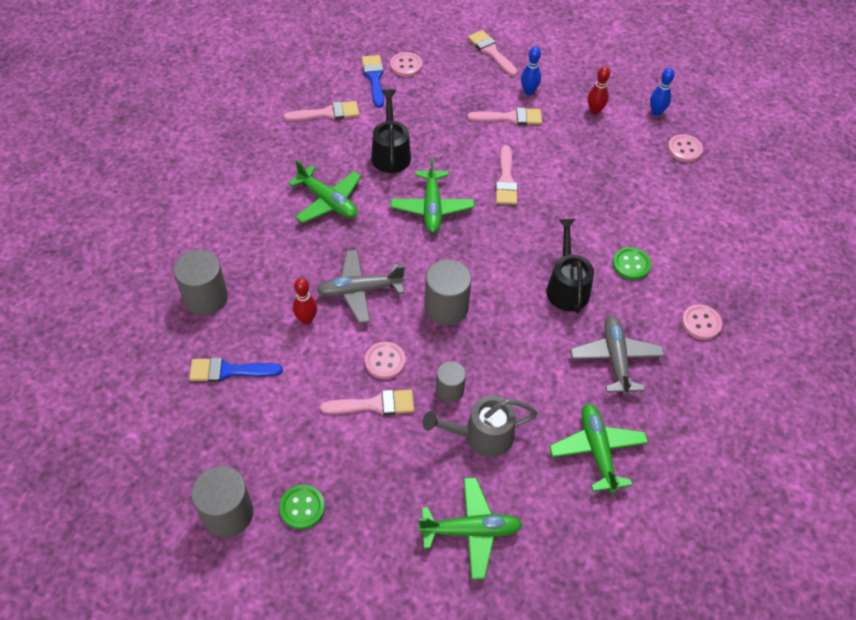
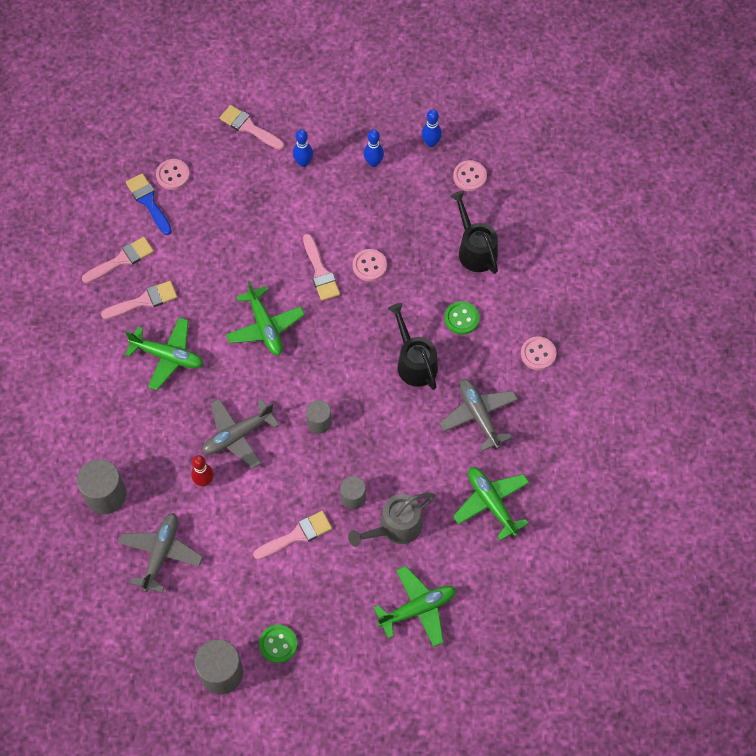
camera: 20 degrees left, 10 degrees up
(229, 371) = (161, 554): blue brush -> grey plane
(385, 361) = (288, 493): pink button -> pink button (369, 266)
(390, 153) = (202, 282): black watering can -> black watering can (475, 249)
(446, 307) = (319, 422): grey cylinder -> grey cylinder, size x0.61
(510, 118) = (297, 200): pink brush -> pink brush (144, 301)
(594, 111) = (373, 163): red bowling pin -> blue bowling pin

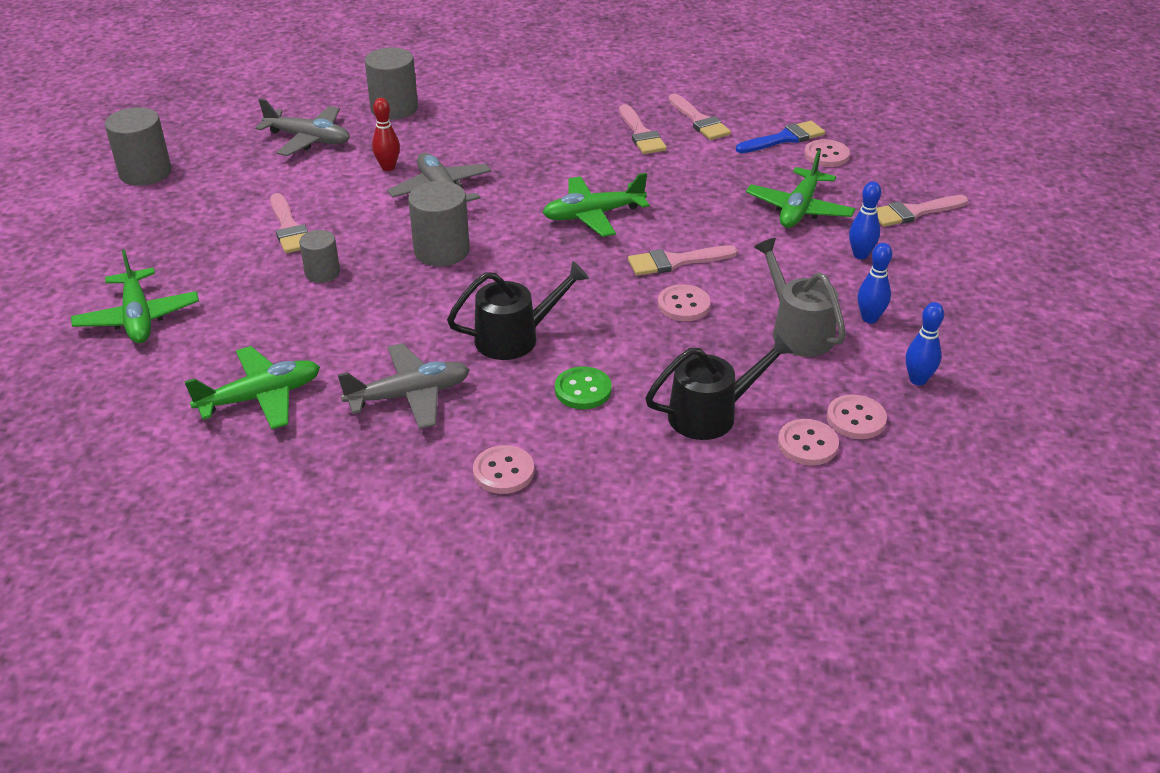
camera: 95 degrees right, 25 degrees down
(167, 356) = (562, 147): green plane -> green plane (799, 209)
(249, 127) = (913, 212): pink brush -> pink brush turned 150 degrees counterclockwise
(278, 644) = (156, 210): green button -> none
(319, 422) = (441, 251): grey cylinder -> grey cylinder, size x1.64
(395, 527) = (264, 305): grey watering can -> grey watering can (797, 331)
(494, 201) = (807, 444): none -> pink button

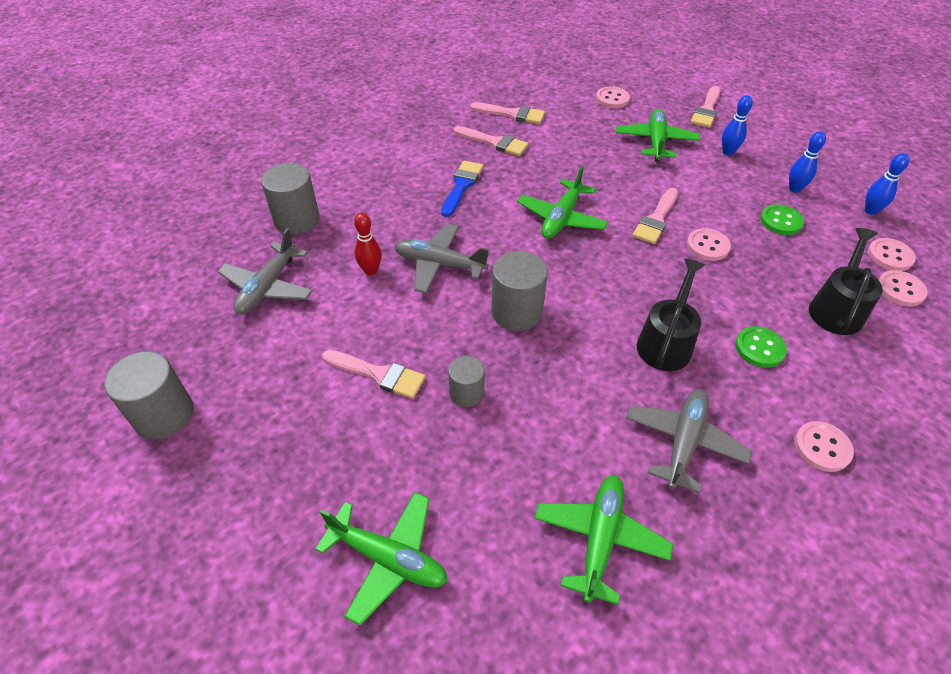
camera: 45 degrees left, 10 degrees up
(308, 139) = (268, 287): grey plane -> grey plane turned 135 degrees clockwise
(784, 138) = (575, 100): blue brush -> blue brush (461, 186)
(797, 331) = (781, 221): grey watering can -> green button
(799, 209) = (655, 142): green plane -> green plane turned 150 degrees counterclockwise

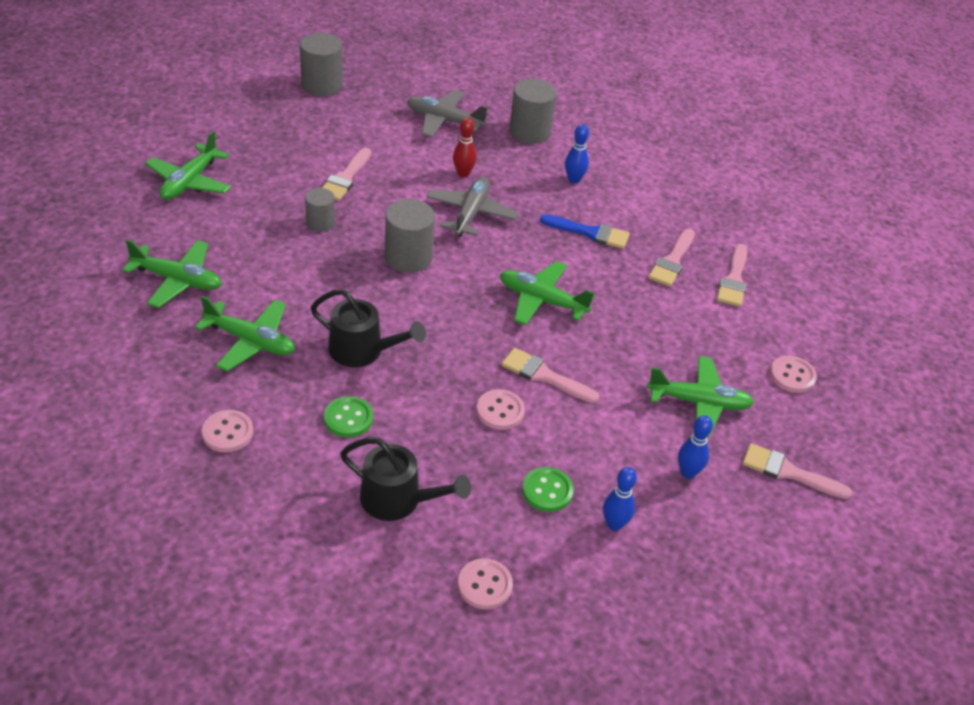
camera: 85 degrees right, 5 degrees down
(683, 442) = (250, 341): grey plane -> green plane
(870, 211) = (574, 596): blue bowling pin -> blue bowling pin (574, 180)
(900, 290) = (425, 573): pink button -> none

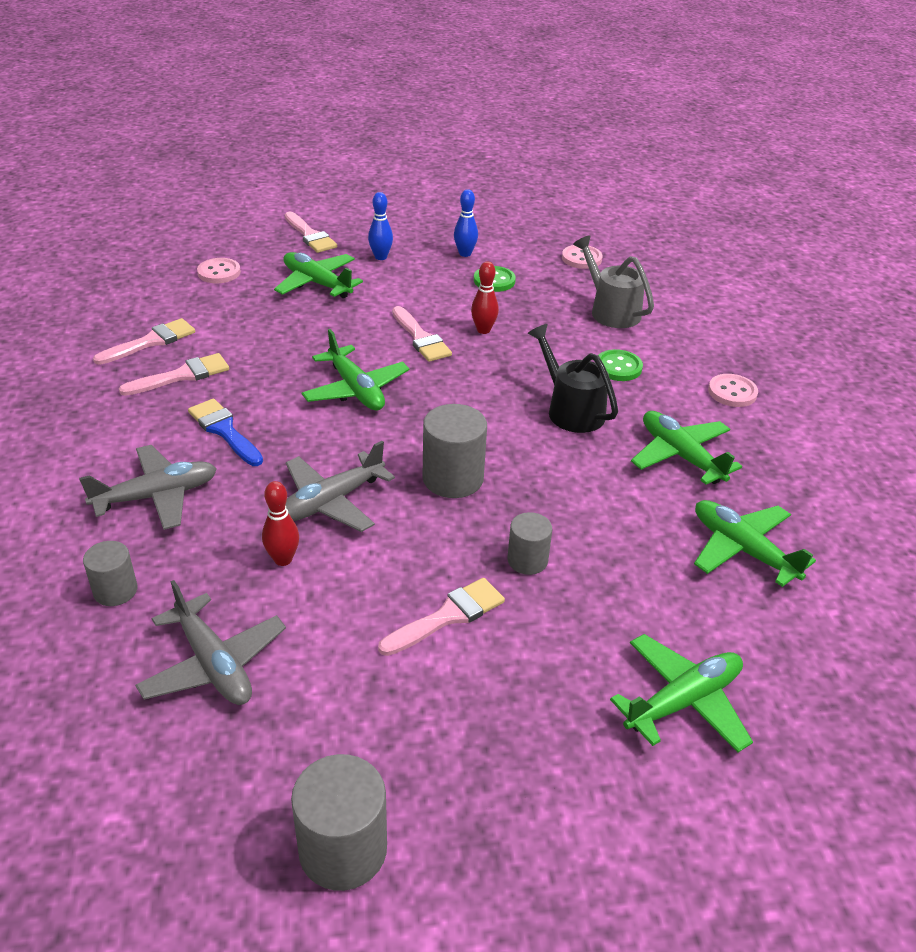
camera: 145 degrees left, 5 degrees down
(399, 500) = (610, 310): black watering can -> grey watering can
(500, 411) = (483, 330): pink button -> red bowling pin
(530, 131) = (115, 590): grey cylinder -> grey cylinder, size x0.61
(574, 180) = (156, 496): blue bowling pin -> grey plane

